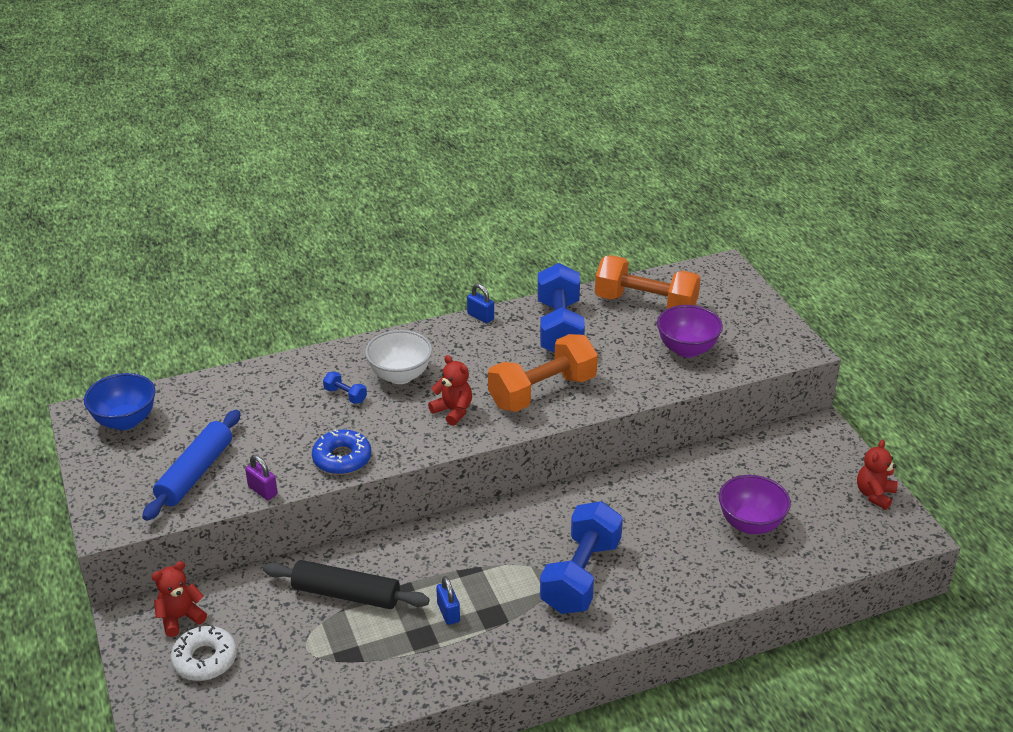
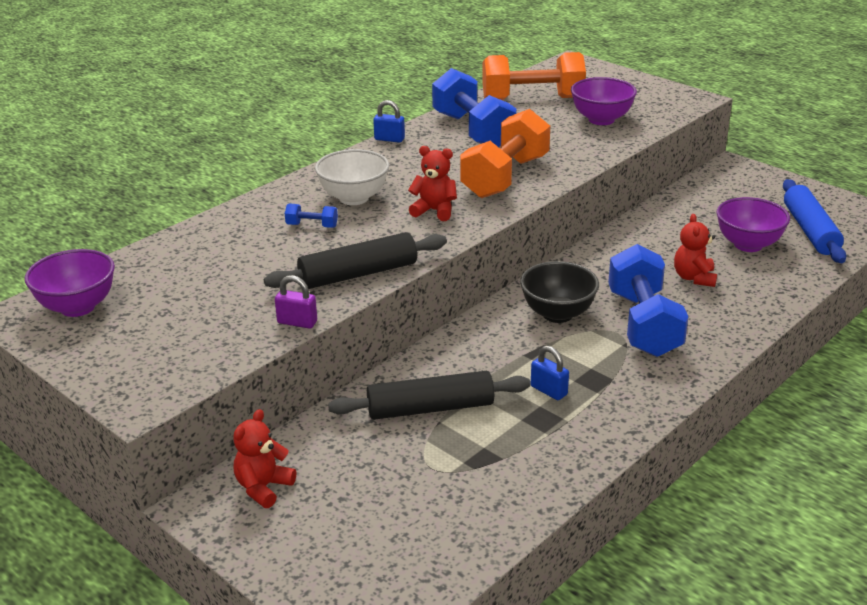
camera: 25 degrees left, 5 degrees down
(125, 421) = (77, 307): blue bowl -> purple bowl
(195, 473) = (204, 328): blue rolling pin -> blue rolling pin (810, 230)
(205, 659) = (326, 516): white donut -> none
(342, 458) = (358, 274): blue donut -> black rolling pin
(517, 539) = (557, 314): none -> black bowl
(874, 494) = (822, 198): red teddy bear -> red teddy bear (694, 278)

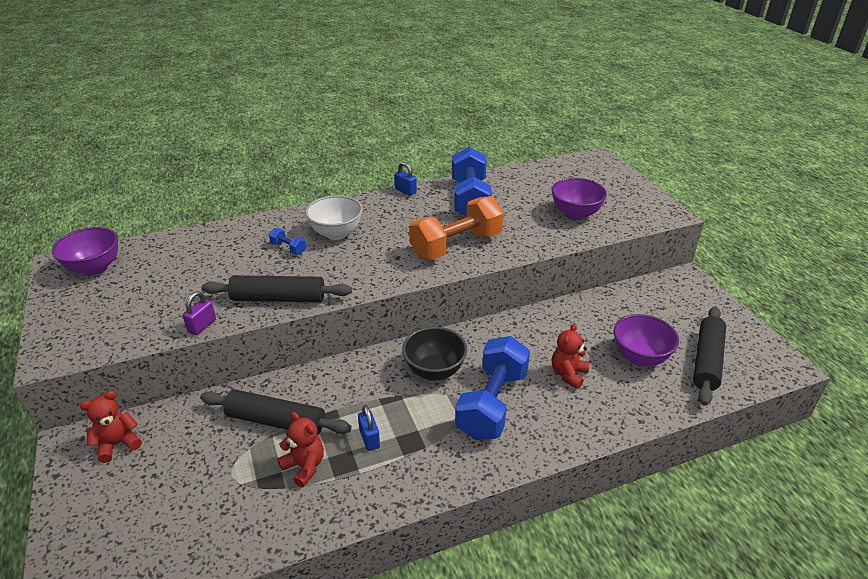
camera: 25 degrees right, 5 degrees up
(297, 322) = (202, 326): purple padlock -> purple padlock turned 75 degrees clockwise
(434, 211) = (379, 260): red teddy bear -> red teddy bear (304, 466)
(532, 99) = (538, 183): orange dumbbell -> none
(810, 230) = (706, 361): blue rolling pin -> black rolling pin

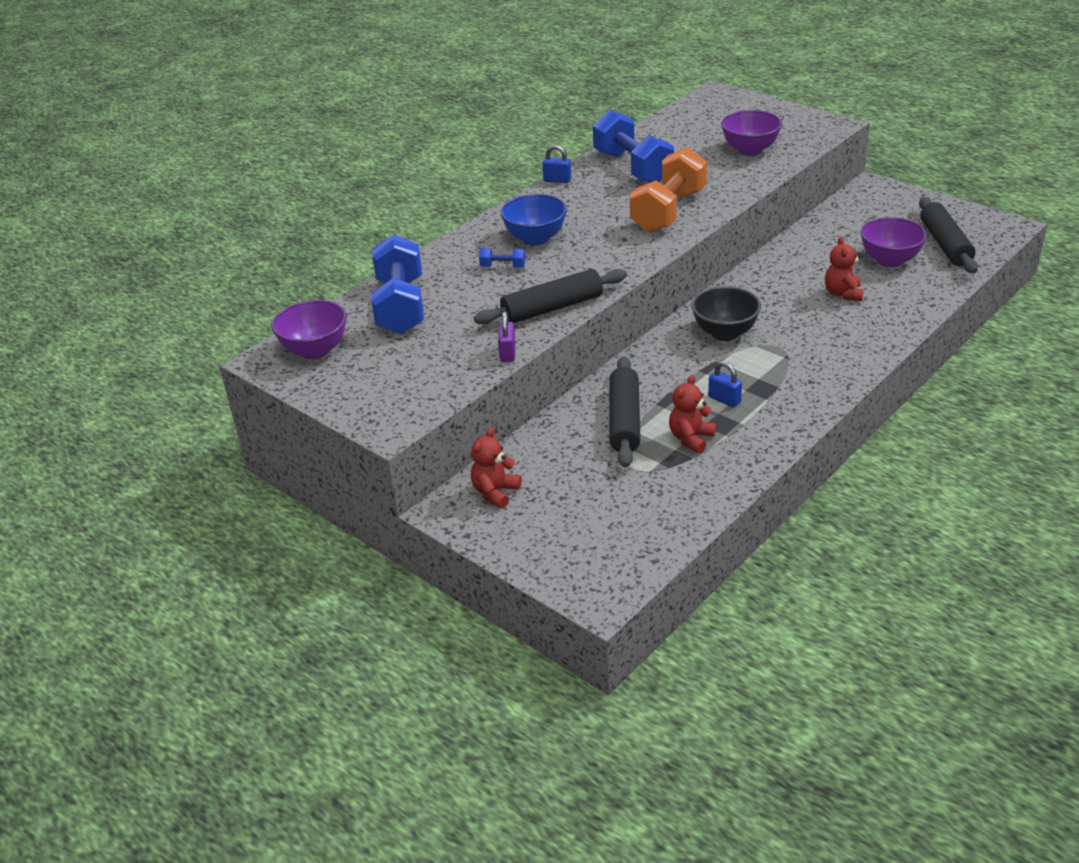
camera: 25 degrees left, 0 degrees up
(276, 421) = (625, 420): black rolling pin -> black rolling pin turned 75 degrees counterclockwise
(304, 466) = (691, 438): red teddy bear -> red teddy bear turned 75 degrees counterclockwise
(336, 233) = (535, 239): white bowl -> blue bowl
(492, 403) = (801, 337): blue dumbbell -> blue dumbbell (400, 306)

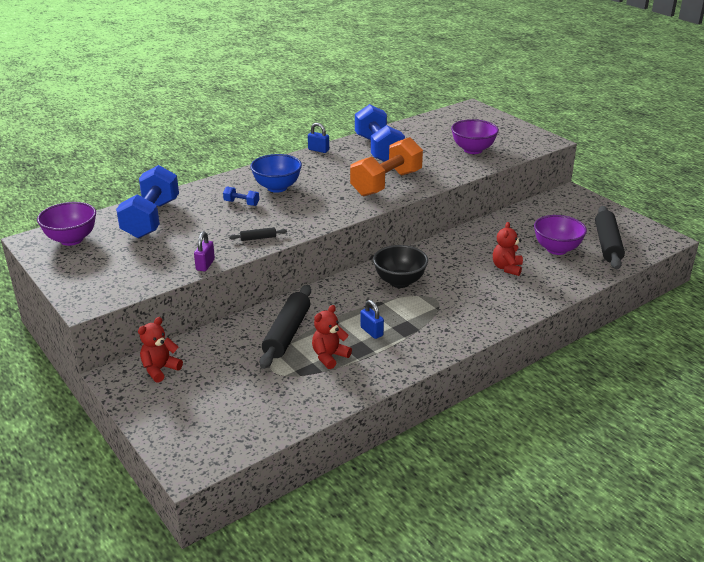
camera: 10 degrees right, 5 degrees down
(552, 308) = (258, 238): black rolling pin -> black rolling pin, size x0.44

